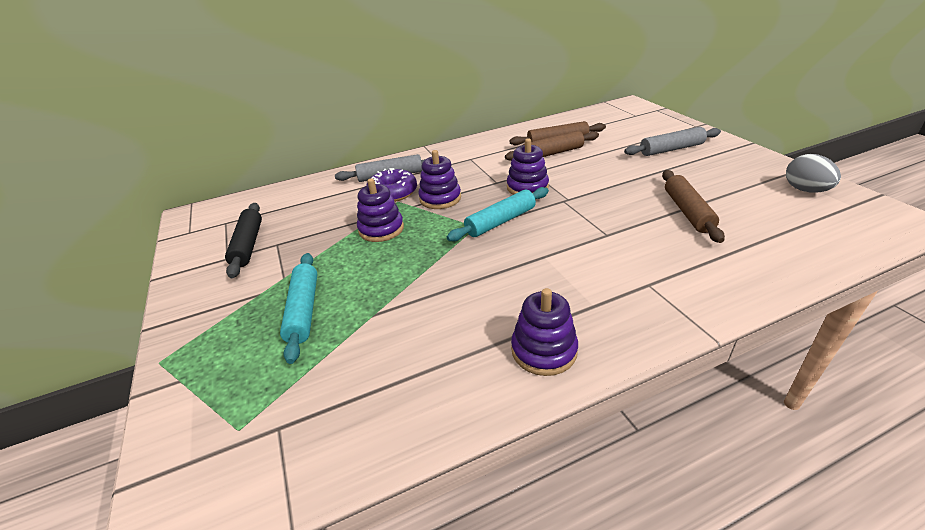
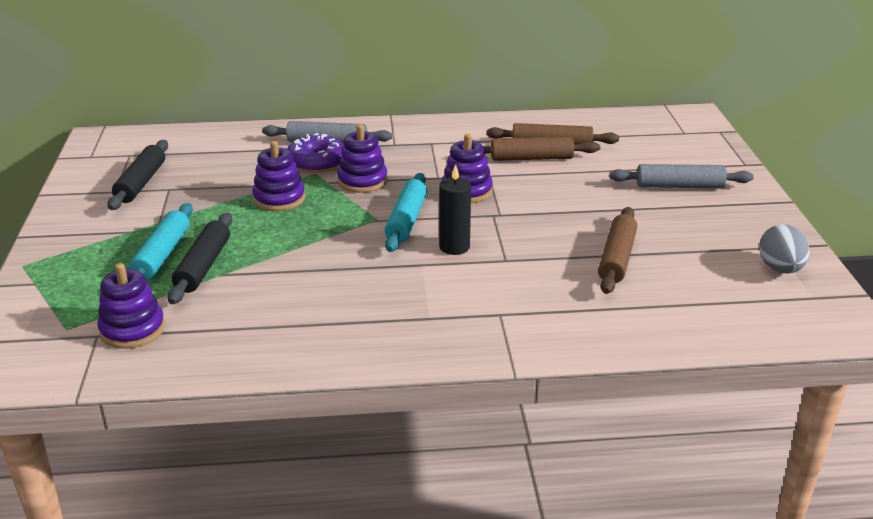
camera: 15 degrees right, 5 degrees down
(350, 311) = (203, 266): none -> black rolling pin
(501, 221) = (407, 220): turquoise rolling pin -> turquoise rolling pin turned 60 degrees counterclockwise
(544, 350) = (350, 340): purple stacking toy -> purple stacking toy (132, 330)
(557, 234) = (454, 247): none -> black candle

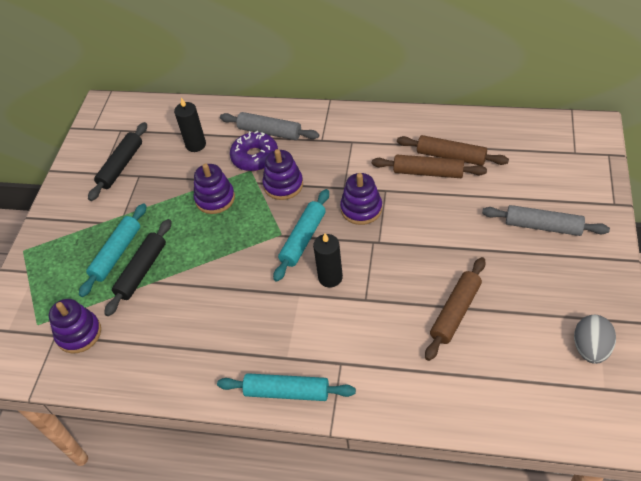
camera: 20 degrees right, 20 degrees up
(236, 159) = (195, 145): none -> black candle
(443, 346) = (287, 392): none -> turquoise rolling pin

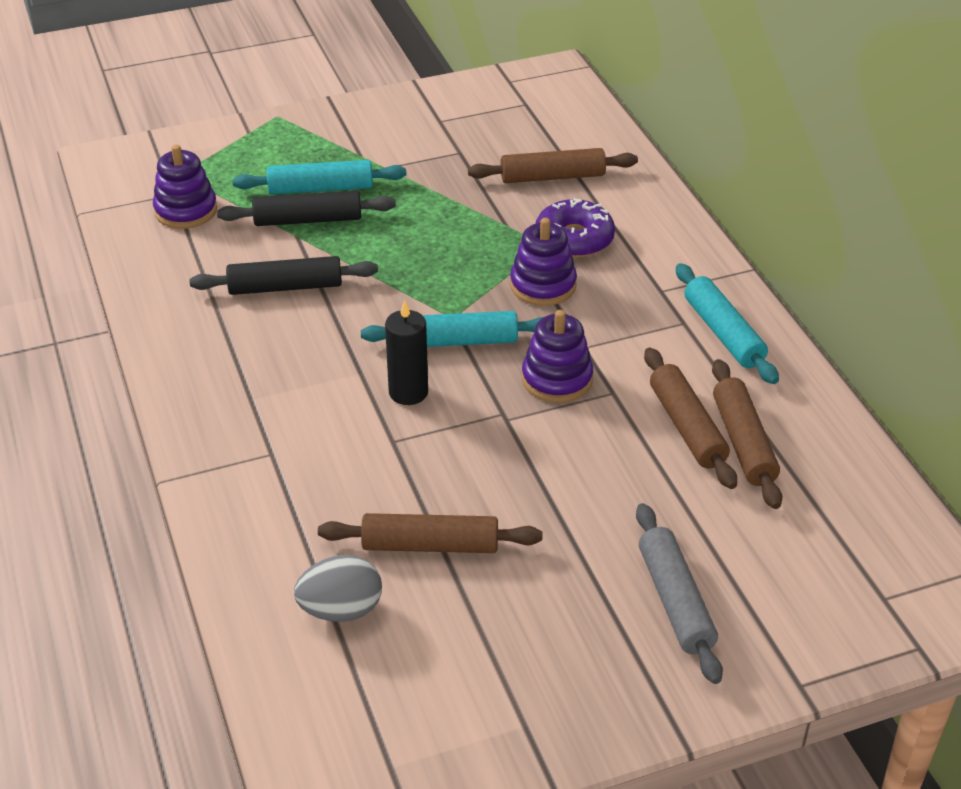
camera: 55 degrees right, 10 degrees down
(121, 166) = (464, 131): black rolling pin -> black rolling pin (285, 287)
(195, 145) = (552, 177): black candle -> brown rolling pin
(215, 198) = (470, 233): purple stacking toy -> none
(270, 132) = (633, 234): grey rolling pin -> none
(287, 392) = (198, 419): turquoise rolling pin -> turquoise rolling pin (723, 333)
(590, 348) = (459, 729): grey egg -> grey egg (341, 610)

